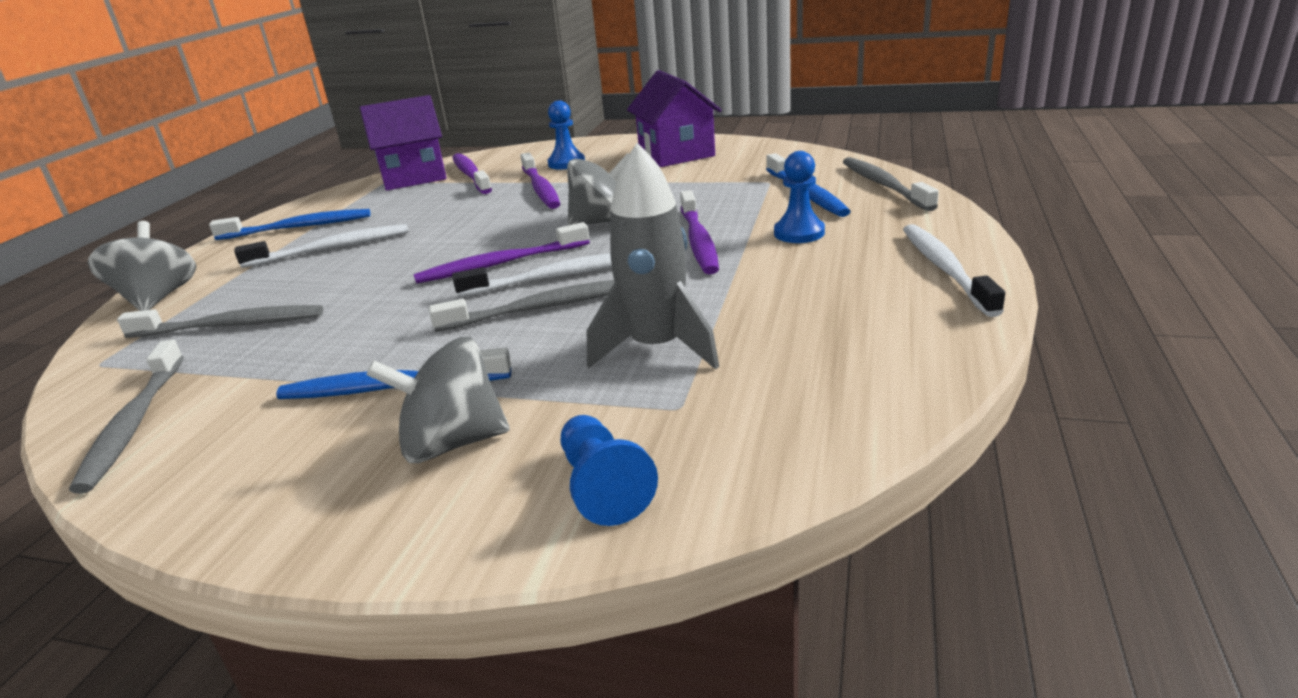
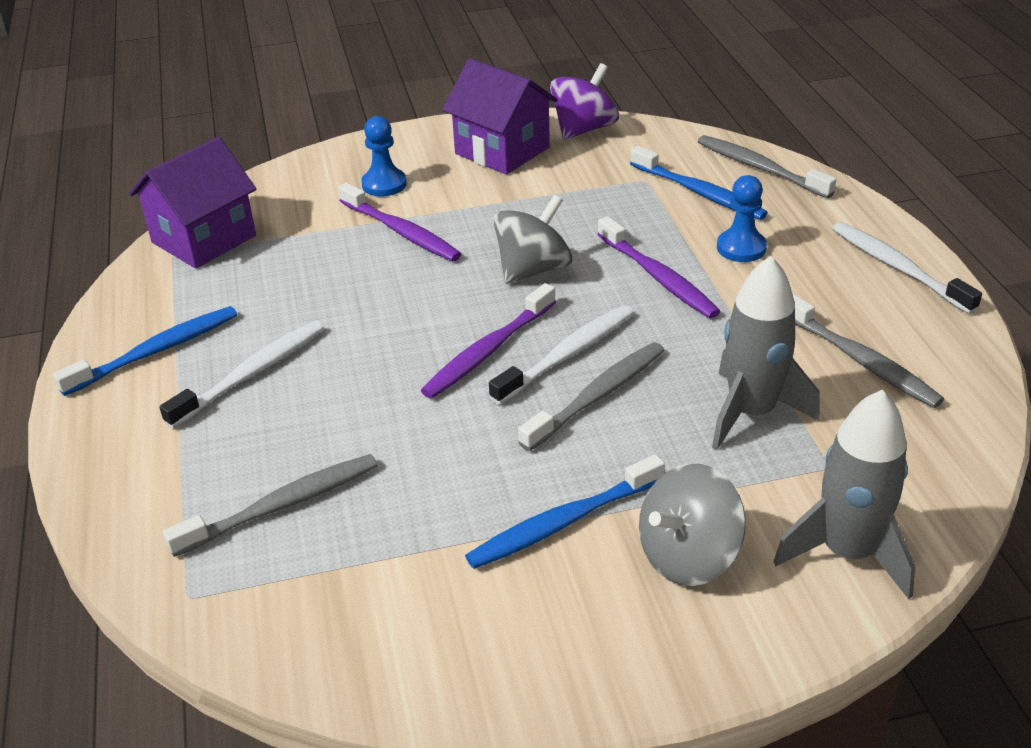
camera: 30 degrees left, 10 degrees up
(134, 424) = (351, 642): grey toothbrush -> grey toothbrush (860, 360)
(158, 299) = (122, 497): grey spinning top -> none
(471, 175) = (281, 223): purple toothbrush -> none
(603, 487) = (847, 552): blue pawn -> grey rocket
(757, 148) = (583, 129): none -> purple spinning top

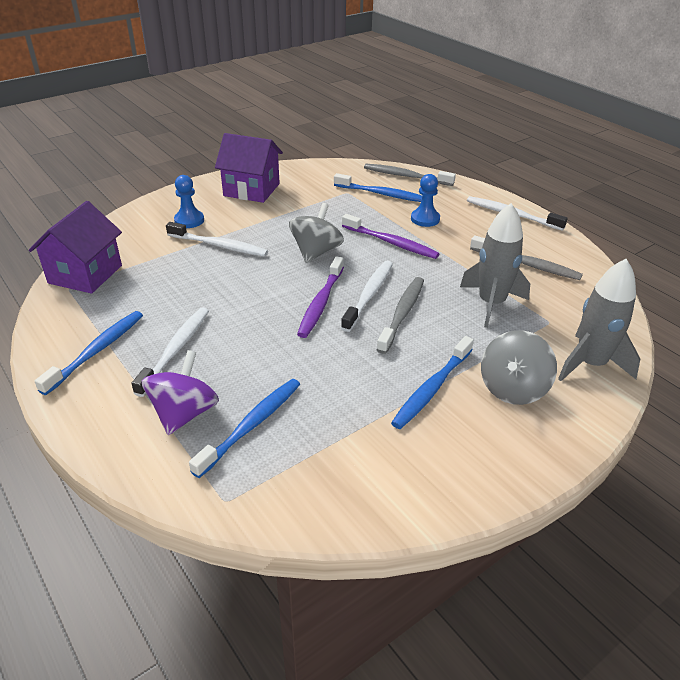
camera: 25 degrees left, 0 degrees up
(281, 506) = (251, 425): grey toothbrush -> blue toothbrush
(401, 232) = (219, 246): purple toothbrush -> white toothbrush
(583, 129) = (293, 171): purple spinning top -> purple spinning top (184, 413)

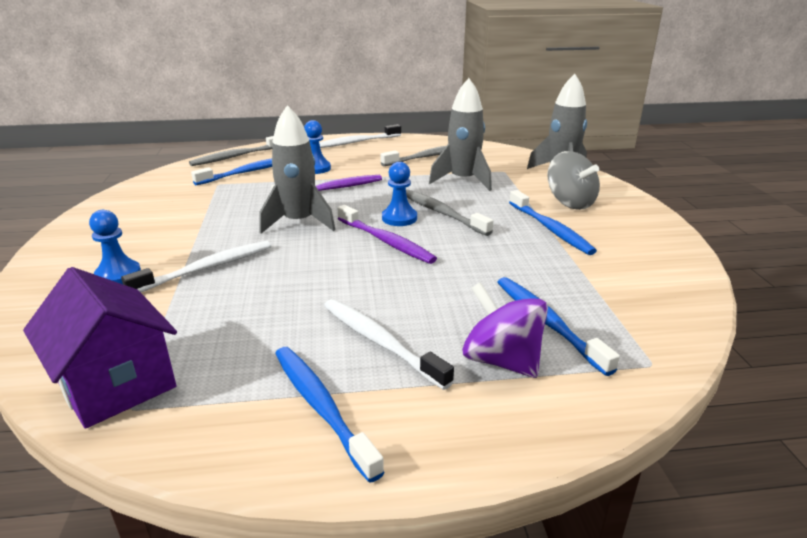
camera: 60 degrees left, 10 degrees down
(252, 190) = (123, 224): purple house -> none
(316, 252) = (298, 222): grey spinning top -> grey rocket
(369, 295) = (399, 218): white toothbrush -> blue pawn

